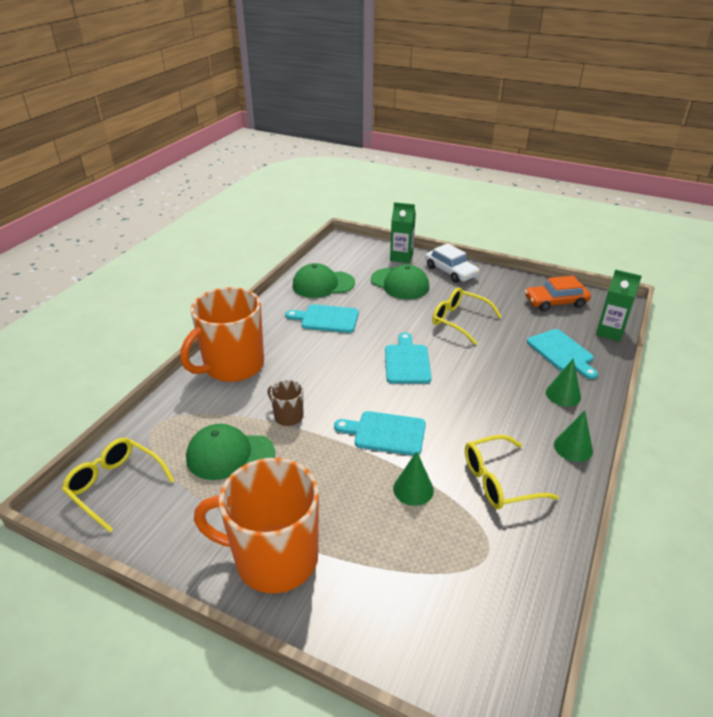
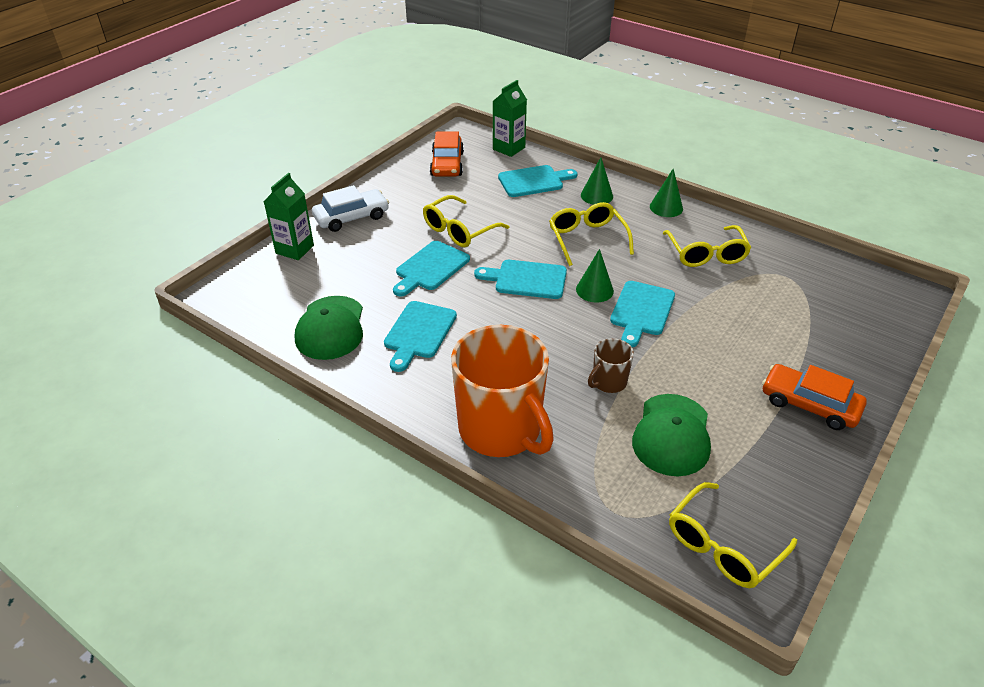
camera: 80 degrees left, 5 degrees up
(274, 558) = (809, 404): orange mug -> orange car
(400, 284) = (361, 260): green cap -> none
(403, 313) = (430, 268): none -> turquoise cutting board
(413, 489) = (718, 304): green cone -> green cone (594, 290)
(483, 392) = (587, 239): none -> yellow glasses

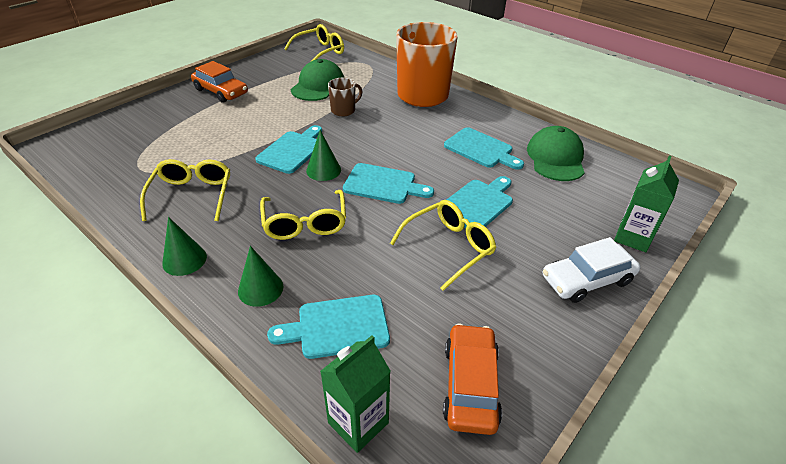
camera: 175 degrees left, 0 degrees up
(419, 333) = (481, 149): turquoise cutting board -> turquoise cutting board turned 105 degrees clockwise

